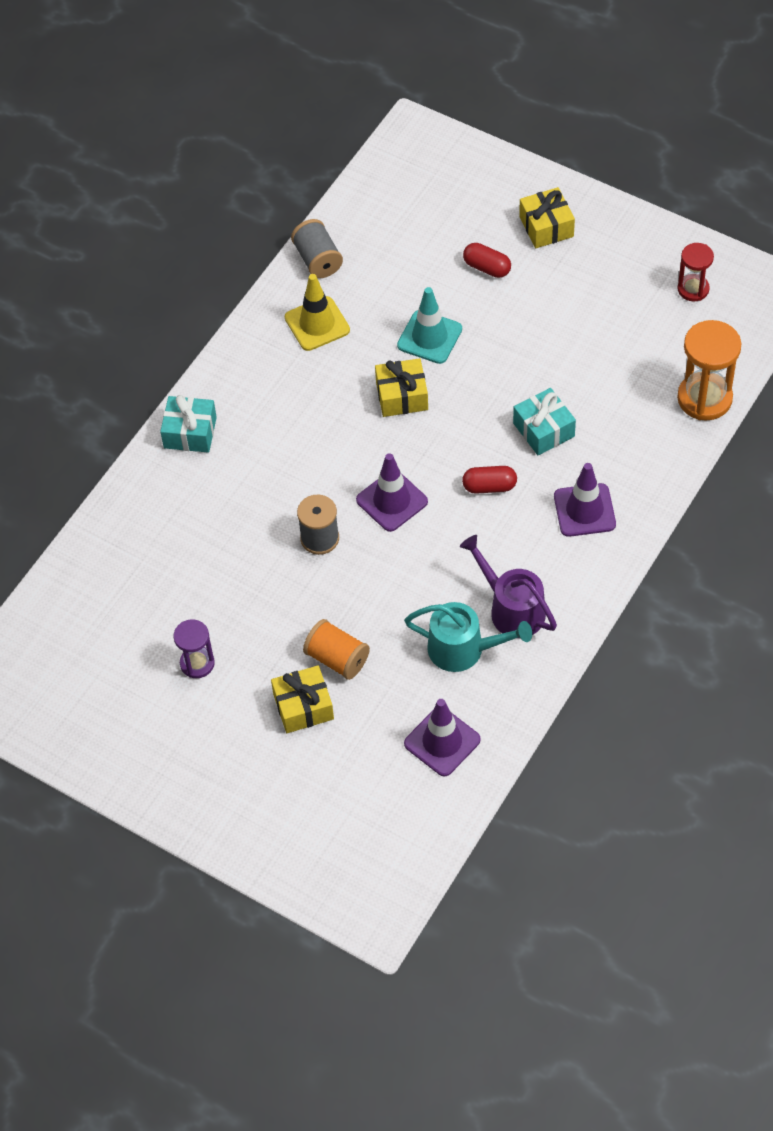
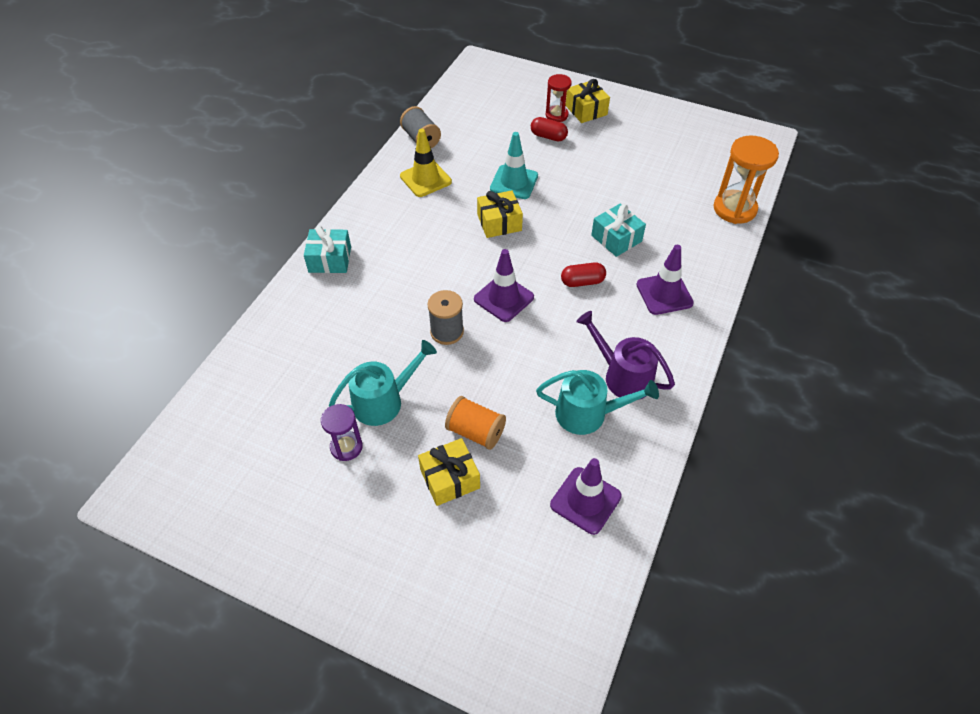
camera: 10 degrees left, 5 degrees down
(241, 615) = (384, 401): none -> turquoise watering can
(693, 289) = (703, 141): red hourglass -> red hourglass (556, 115)

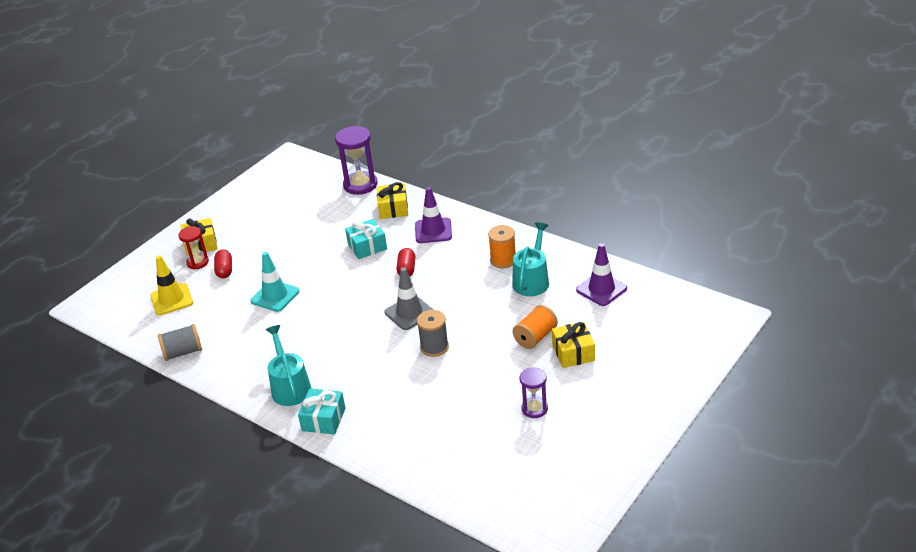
camera: 75 degrees left, 15 degrees down
(384, 401) = (495, 386): turquoise watering can -> turquoise watering can (290, 387)
(425, 179) = (243, 352): yellow traffic cone -> yellow traffic cone (171, 299)
(499, 222) = (322, 309): yellow gift -> yellow gift (393, 208)
(504, 298) = (409, 313): purple traffic cone -> grey traffic cone
(548, 136) = (224, 270): red capsule -> red capsule turned 45 degrees counterclockwise
(622, 376) = (503, 260): purple watering can -> orange spool
(734, 209) = (360, 185): orange hourglass -> purple hourglass

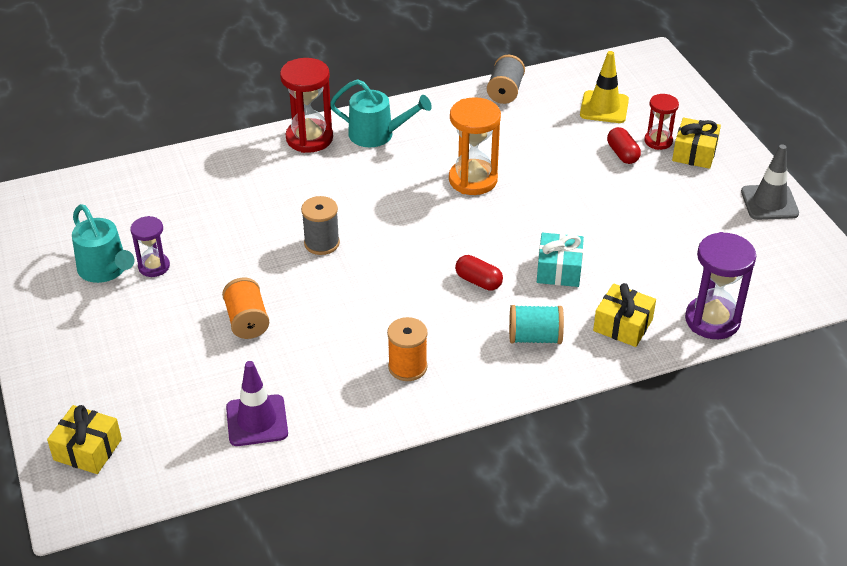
camera: 120 degrees right, 5 degrees up
(224, 270) = (622, 154): red capsule -> red capsule turned 45 degrees clockwise
(275, 296) = (535, 171): turquoise traffic cone -> none
(307, 317) = (473, 180): none -> orange hourglass
(323, 419) = (309, 138): turquoise gift -> red hourglass
(409, 313) = (397, 250): grey traffic cone -> grey traffic cone (769, 202)
(433, 231) = (535, 337): purple traffic cone -> turquoise spool
(532, 280) = (342, 371): turquoise watering can -> turquoise watering can (106, 270)
(573, 353) = (189, 335): yellow gift -> yellow gift (87, 449)

